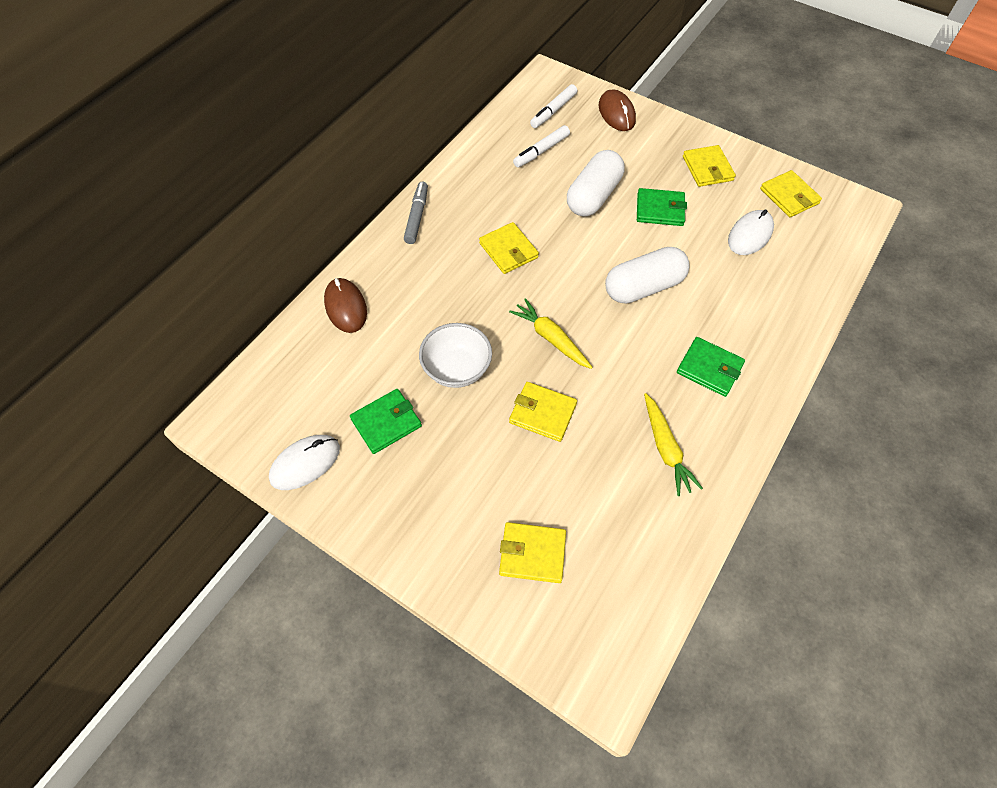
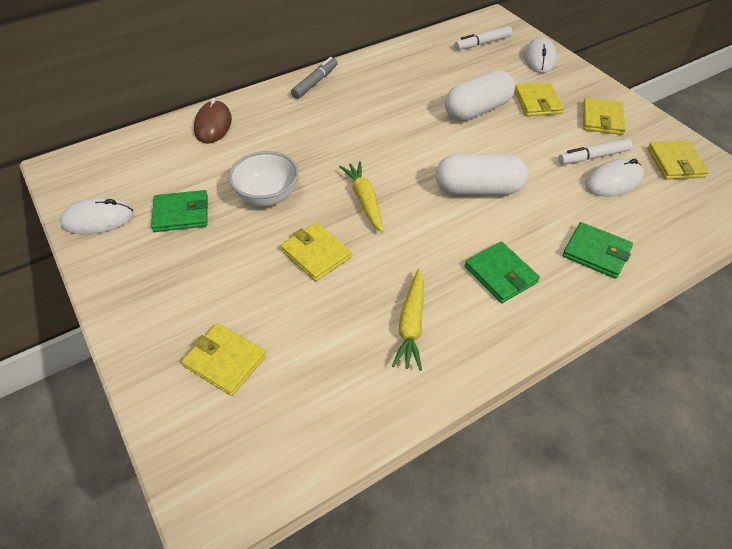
camera: 25 degrees right, 10 degrees down
(508, 250) = (374, 126): yellow wallet -> yellow wallet (537, 102)
(541, 151) = (452, 67): white marker -> white marker (593, 157)
(616, 113) = (539, 58): brown mouse -> white mouse
(660, 210) = (534, 137): green wallet -> green wallet (596, 252)

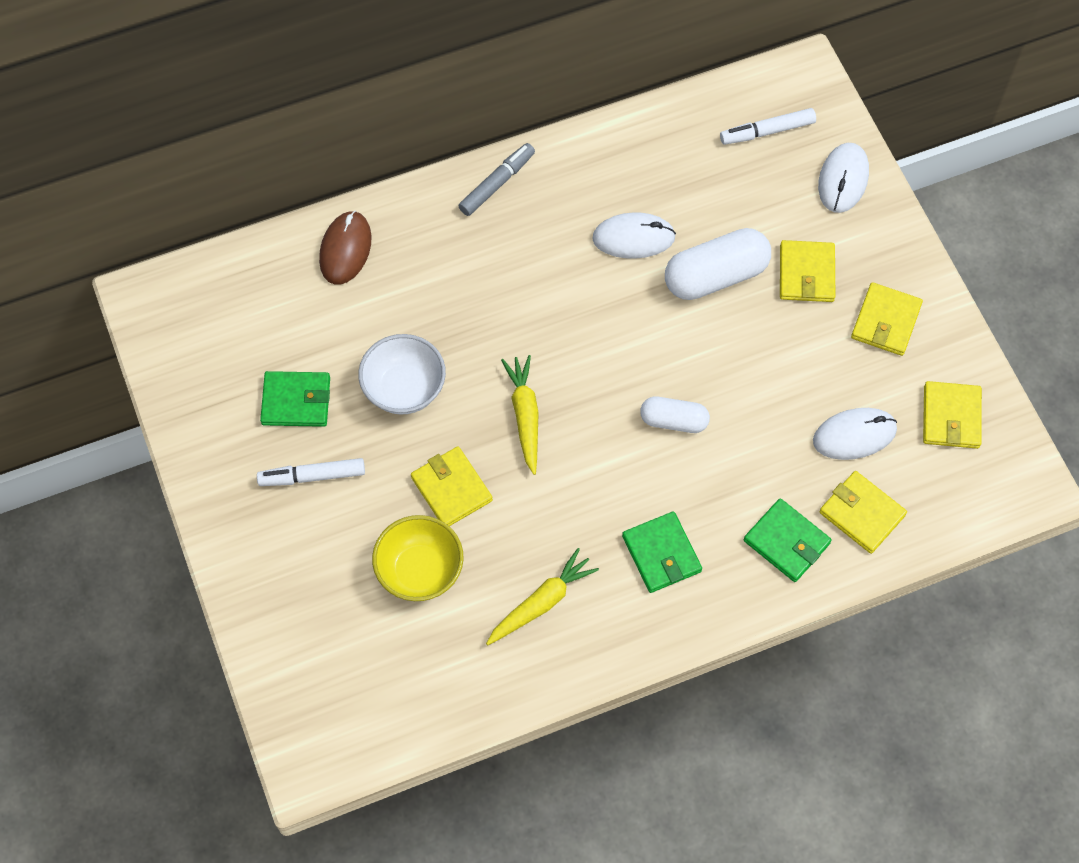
camera: 10 degrees right, 15 degrees up
(98, 219) = (195, 393): white mouse -> white mouse (633, 238)
(225, 361) = (334, 613): yellow wallet -> yellow wallet (862, 514)
(299, 315) = (420, 571): none -> yellow bowl
(411, 324) = (541, 602): yellow carrot -> yellow carrot turned 150 degrees counterclockwise
(478, 189) = (673, 421): white capsule -> white capsule, size x0.60
(593, 157) = (844, 389): white marker -> white marker (312, 476)

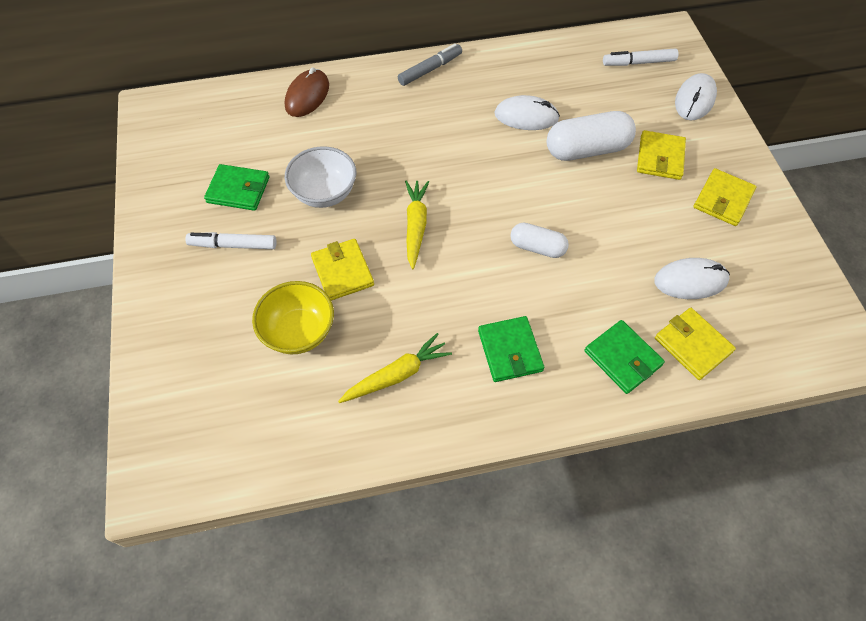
camera: 10 degrees right, 5 degrees down
(951, 417) = (776, 279): yellow wallet -> none

